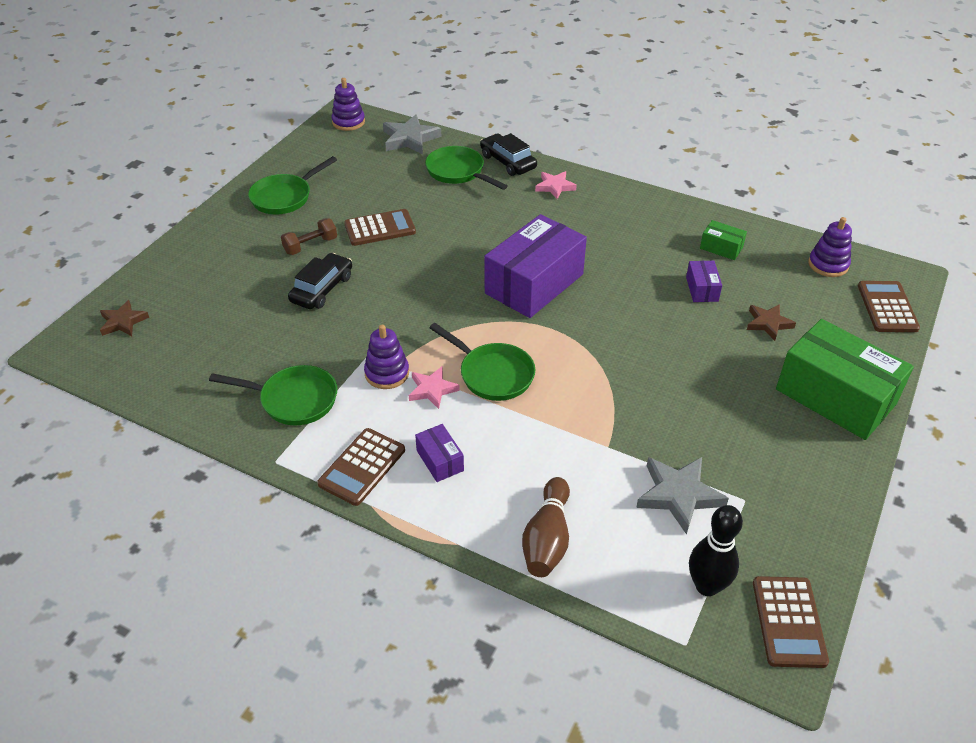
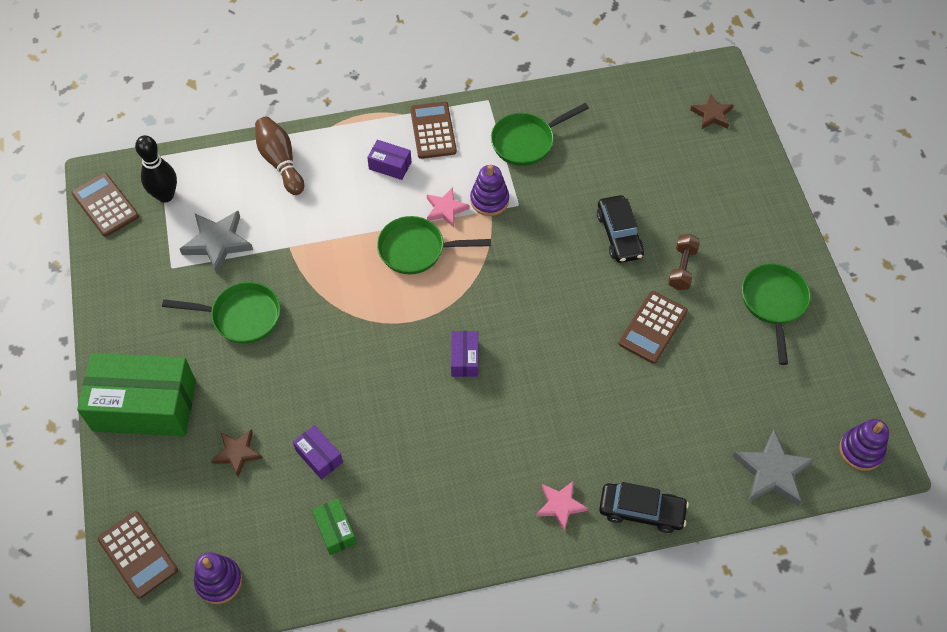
camera: 140 degrees right, 15 degrees up
(458, 172) = (670, 455): green pan -> green pan (241, 316)
(534, 284) = (464, 358): purple box -> purple box, size x0.44
(721, 248) = (335, 530): green box -> green box turned 75 degrees clockwise

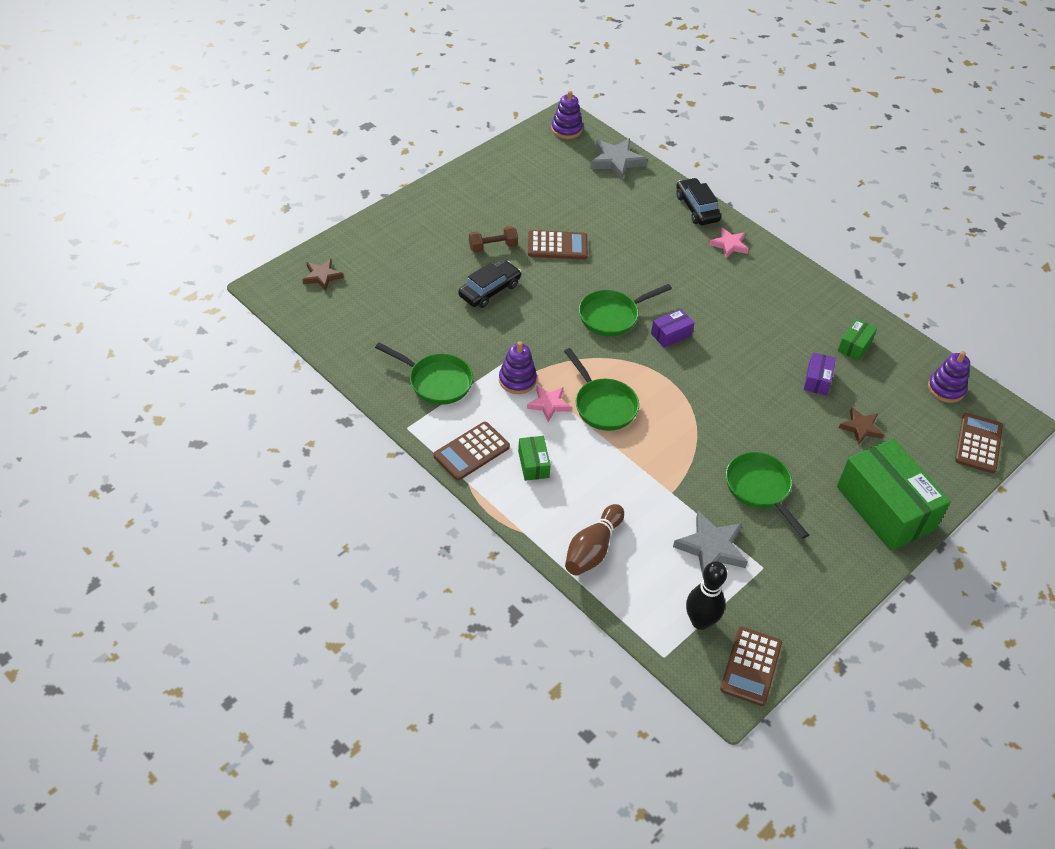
camera: 125 degrees left, 10 degrees down
(390, 165) = (533, 464): purple box -> green box
(774, 303) = (485, 193): green pan -> green pan (612, 316)

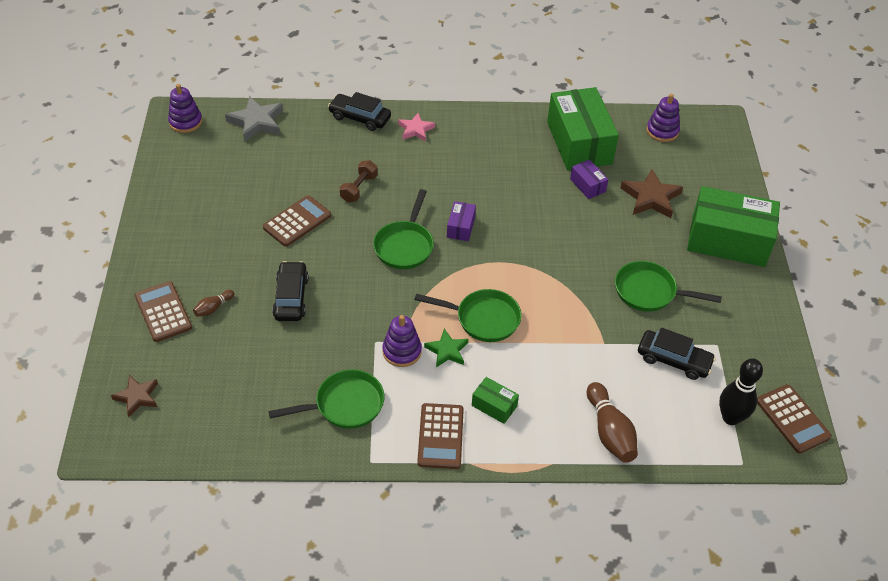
camera: 45 degrees left, 0 degrees up
(432, 259) = (213, 308): none -> brown bowling pin
(493, 247) = (249, 260): brown dumbbell -> brown dumbbell (359, 188)
(548, 404) = (447, 351): pink star -> green star
(711, 548) = (673, 360): grey star -> black car
(855, 346) = (579, 143): green box -> green box, size x2.28
(861, 428) = (651, 197): brown star -> brown star, size x1.56
(978, 443) = (721, 153): brown calculator -> brown calculator (163, 312)

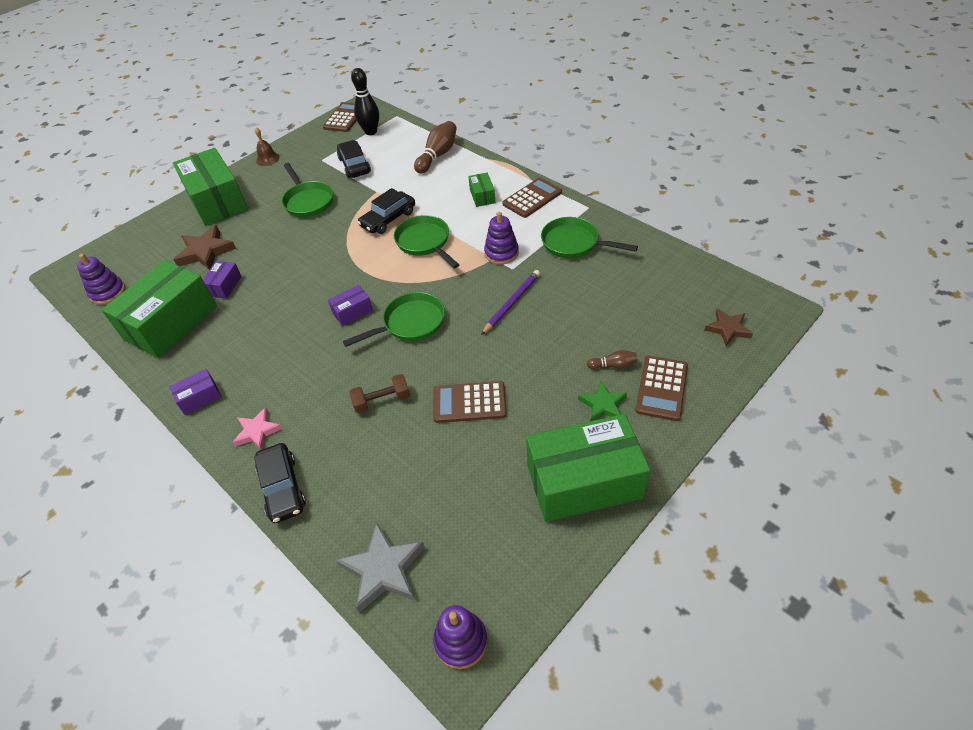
camera: 130 degrees left, 0 degrees up
(176, 222) = (584, 481): none -> green box
(291, 297) = (541, 336): black car -> black car (388, 219)
(342, 310) = (511, 303): none -> purple pencil
(447, 351) = (472, 237): green star -> green star (603, 405)
(480, 122) = (199, 398): none -> purple box
(770, 310) = (267, 159): none -> brown bell

